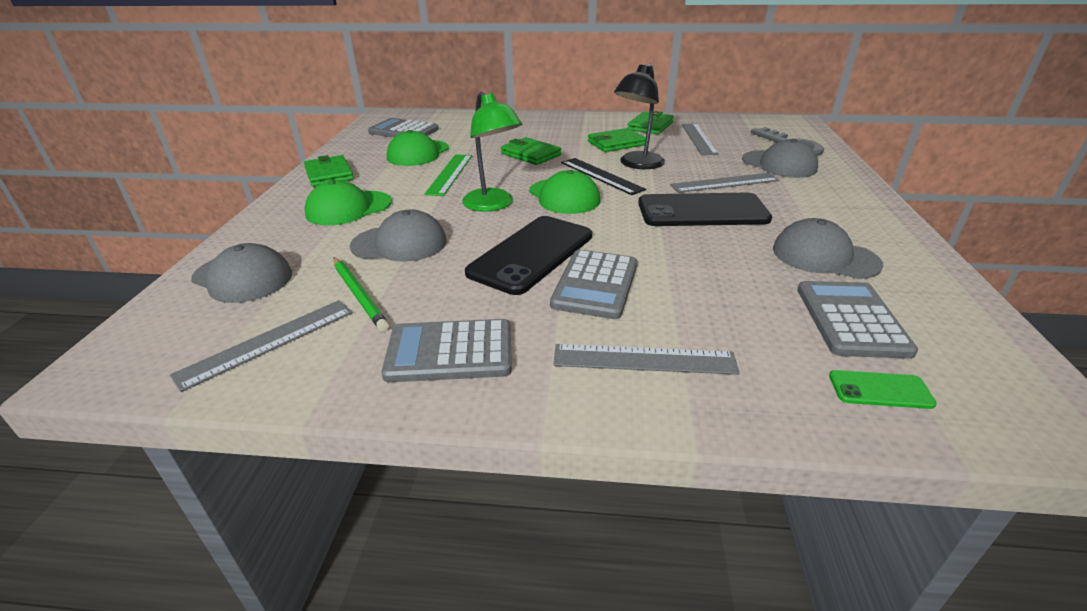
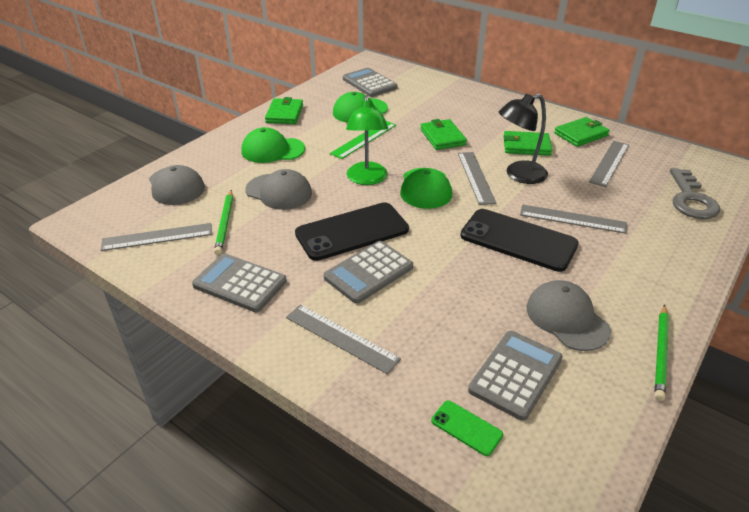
camera: 30 degrees right, 5 degrees up
(601, 176) = (476, 177): black ruler -> grey ruler
(779, 164) = (651, 216): grey cap -> none
(926, 255) = (661, 353): none -> green pencil

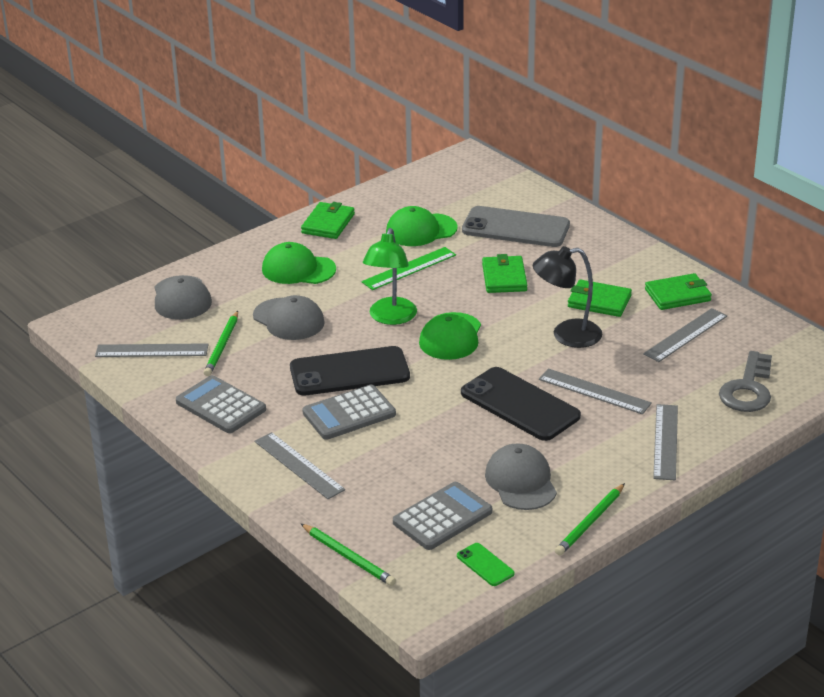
camera: 15 degrees right, 5 degrees down
(369, 83) = (451, 192): grey calculator -> none
(430, 102) = (515, 228): none -> grey phone
(442, 449) = (348, 557): none -> green pencil
(466, 428) = (376, 547): green phone -> green phone (485, 565)
(476, 177) = (515, 331): grey ruler -> grey ruler (665, 441)

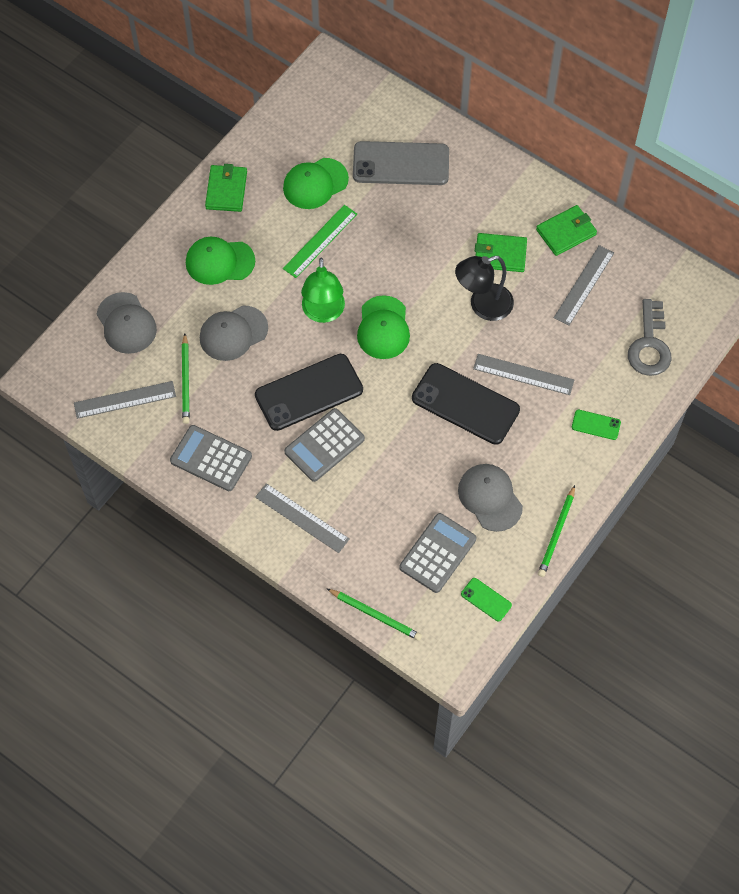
camera: 15 degrees left, 30 degrees up
(288, 319) = (233, 333): grey cap -> grey cap turned 120 degrees clockwise
(504, 277) = (409, 237): green wallet -> none
(665, 441) = (596, 425): grey ruler -> green phone

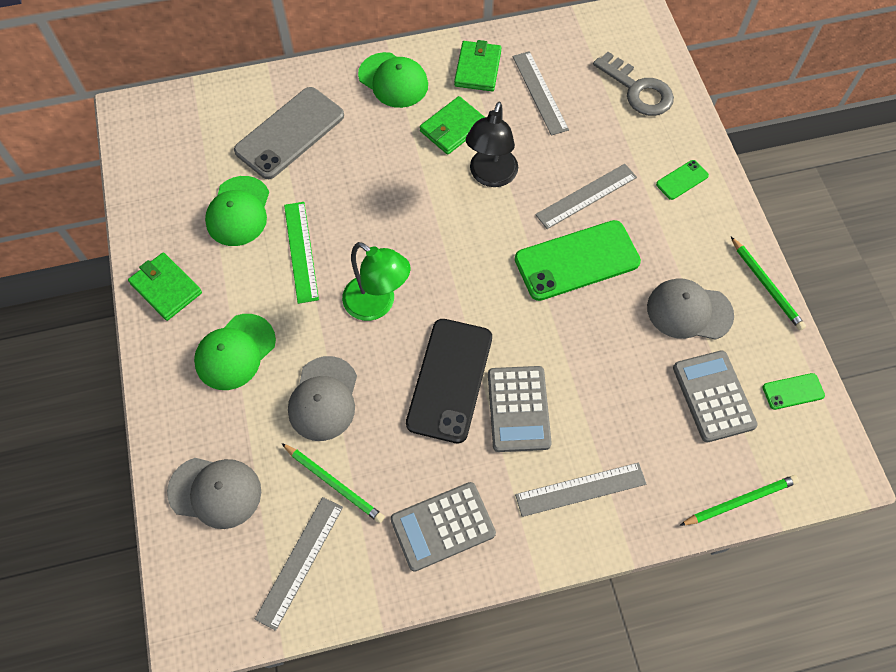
camera: 50 degrees left, 0 degrees up
(383, 328) = (440, 267): green cap -> green cap (393, 80)
(465, 404) = (577, 260): black phone -> green phone

